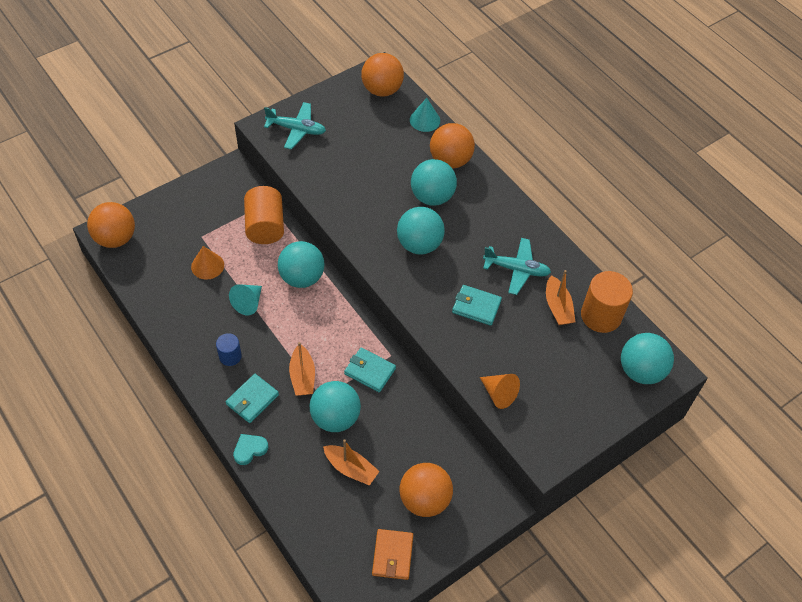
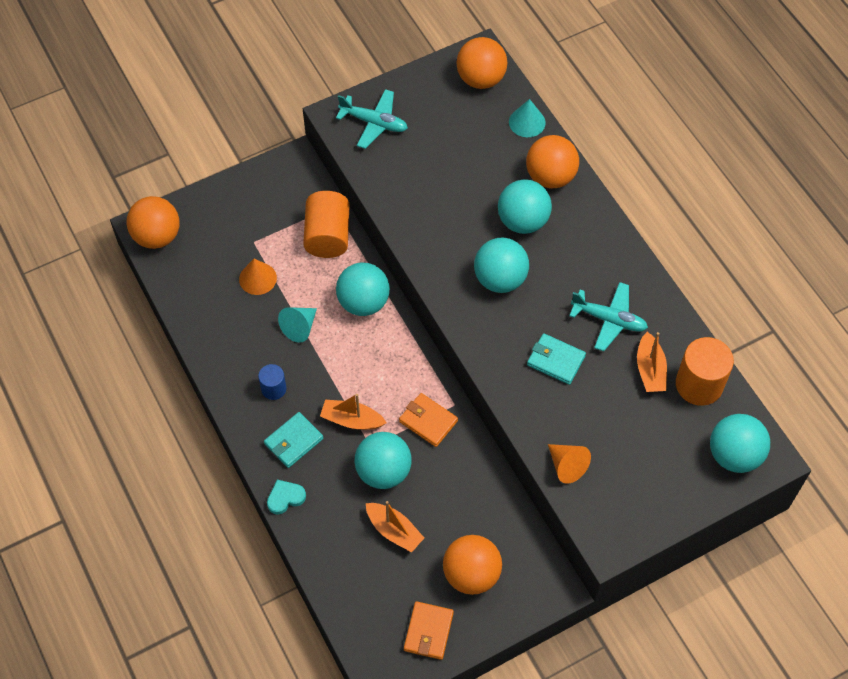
camera: 10 degrees right, 5 degrees up
(302, 376) = (352, 420): orange boat -> orange boat turned 105 degrees clockwise
(370, 371) = (428, 421): turquoise wallet -> orange wallet

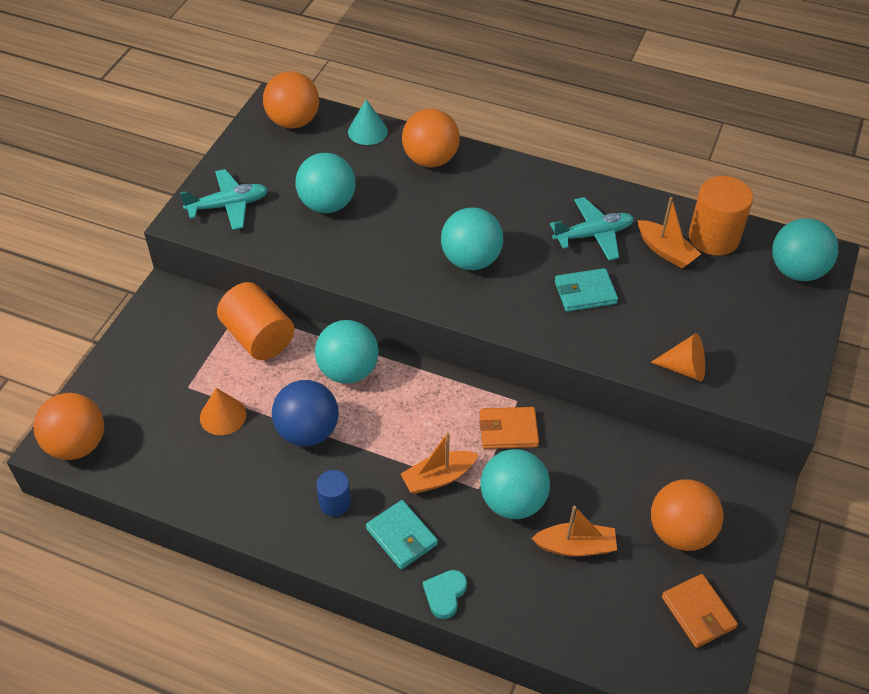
camera: 40 degrees left, 10 degrees down
(293, 441) = (401, 536): turquoise wallet -> turquoise wallet turned 45 degrees counterclockwise
(300, 327) = (307, 431): turquoise cone -> blue ball
(523, 221) = (442, 205): turquoise ball -> turquoise ball (327, 204)

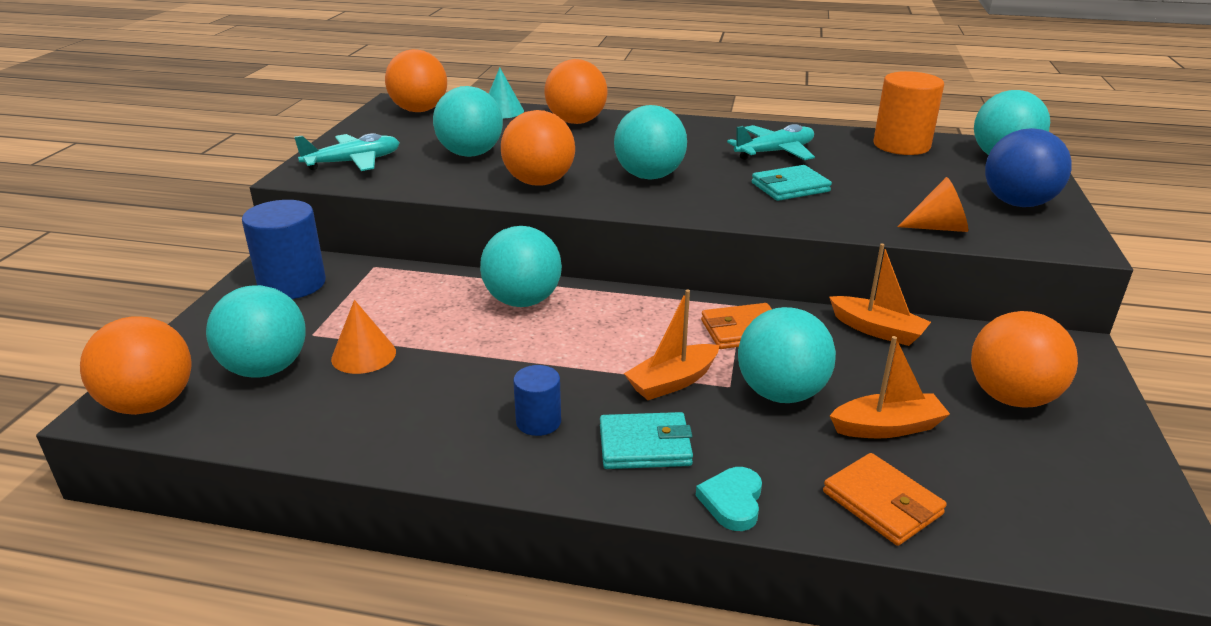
camera: 10 degrees left, 20 degrees down
(154, 420) = (266, 369): none -> turquoise ball
(175, 324) = (292, 284): none -> blue cylinder
(258, 337) = (401, 285): orange cylinder -> none
(307, 431) = (483, 357): blue ball -> blue ball (1017, 203)
(376, 257) = (539, 182): none -> orange ball
(401, 536) = (645, 445): turquoise wallet -> turquoise wallet turned 45 degrees counterclockwise
(665, 251) = (858, 156): orange boat -> orange boat (877, 330)
(698, 612) = (1093, 475): orange wallet -> orange wallet (882, 503)

